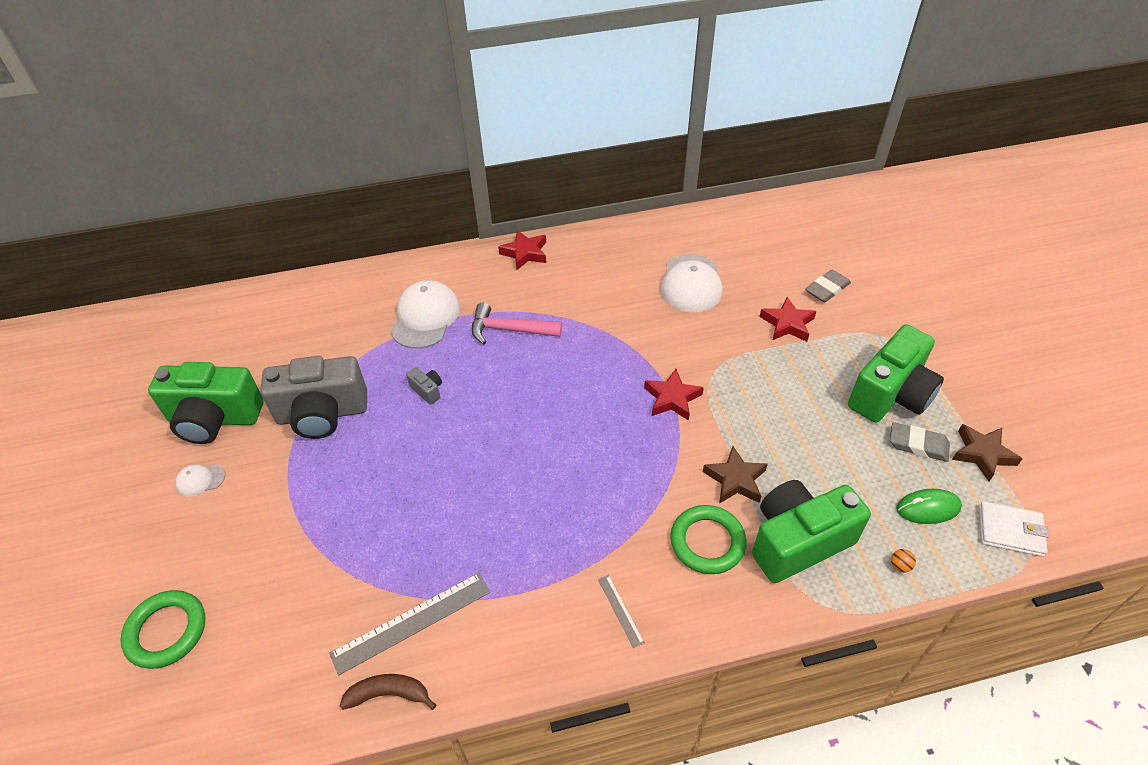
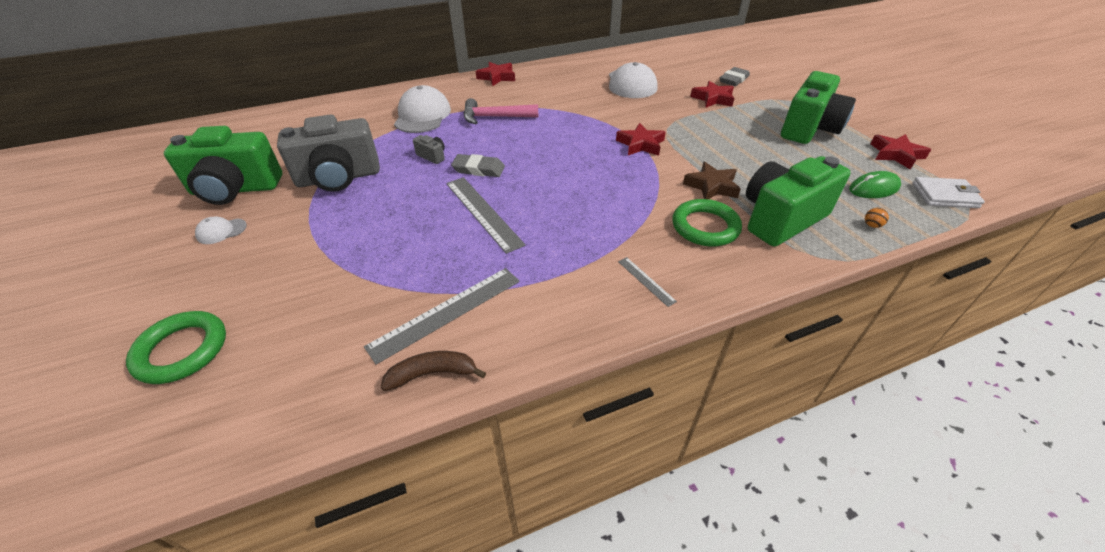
camera: 10 degrees left, 5 degrees down
(469, 488) = (483, 212): none -> grey ruler
(918, 445) = (845, 154): grey eraser -> grey eraser (478, 169)
(982, 454) = (895, 154): brown star -> red star

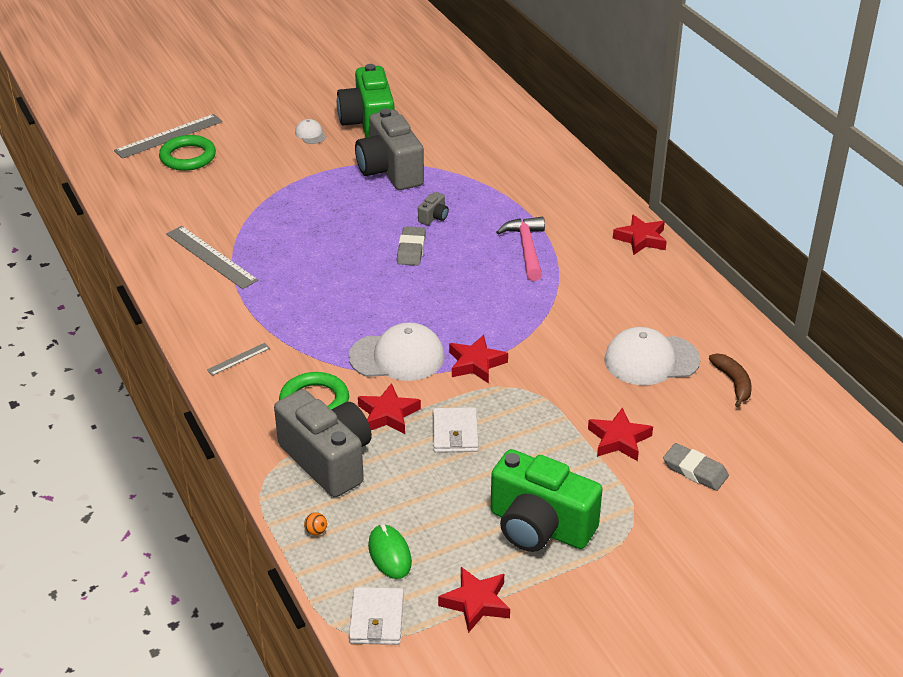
camera: 85 degrees right, 5 degrees down
(422, 115) = (522, 197): white cap -> white cap (397, 357)
(433, 374) = (155, 259): brown banana -> brown banana (733, 383)
(483, 212) = (337, 260): grey ruler -> grey ruler (169, 136)
(711, 186) = (388, 414): brown star -> red star
(725, 156) = (455, 433): none -> white wallet
(781, 219) = (328, 460): green camera -> grey camera

